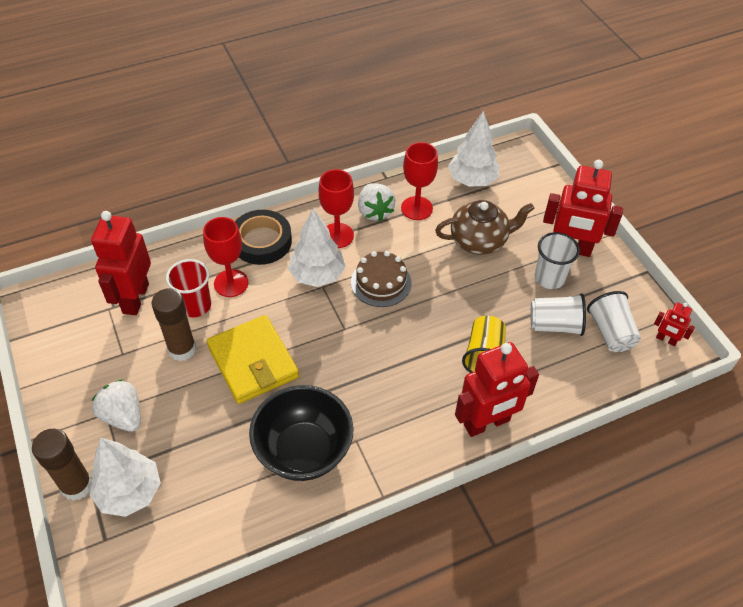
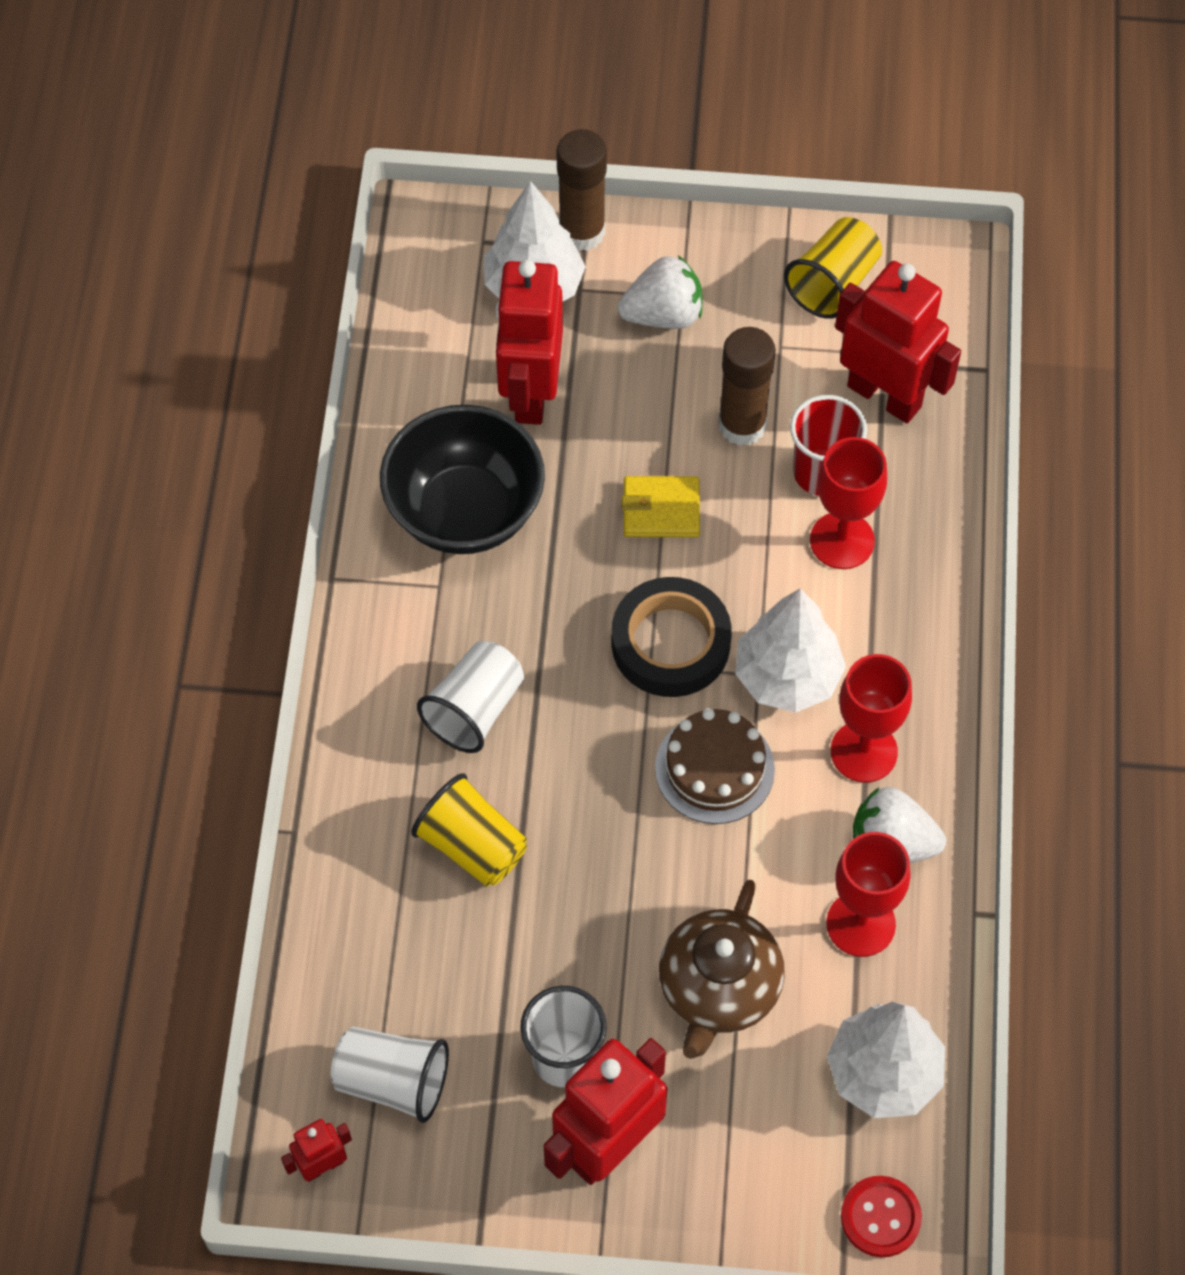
camera: 120 degrees right, 10 degrees up
(69, 347) = (833, 283): none -> yellow cup
(253, 362) = (661, 509): yellow wallet -> yellow wallet, size x0.55
(262, 241) = (915, 624): black tape -> black tape (670, 643)
(487, 423) = (354, 777): red robot -> red robot (530, 393)
(526, 162) = (880, 1217): none -> red button
(555, 325) = (462, 998): white cup -> white cup (474, 709)

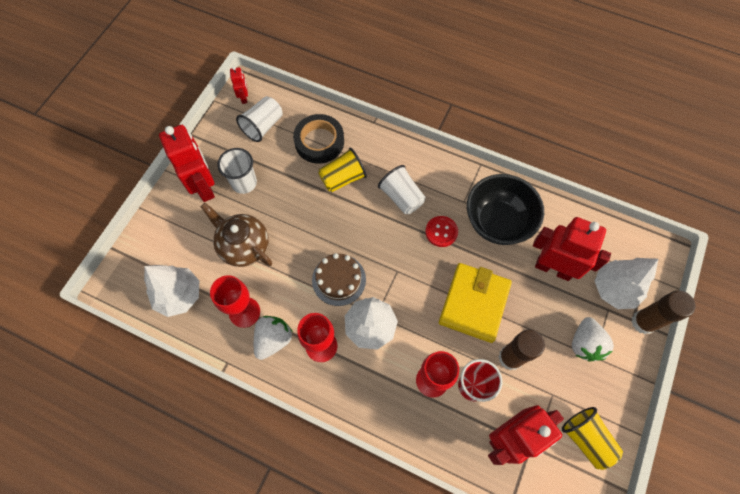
camera: 110 degrees right, 5 degrees up
(661, 509) = (474, 303): yellow wallet -> yellow wallet, size x1.81
(670, 643) = (405, 283): black tape -> black tape (319, 142)
(880, 1217) = (125, 271): red button -> red button (441, 232)

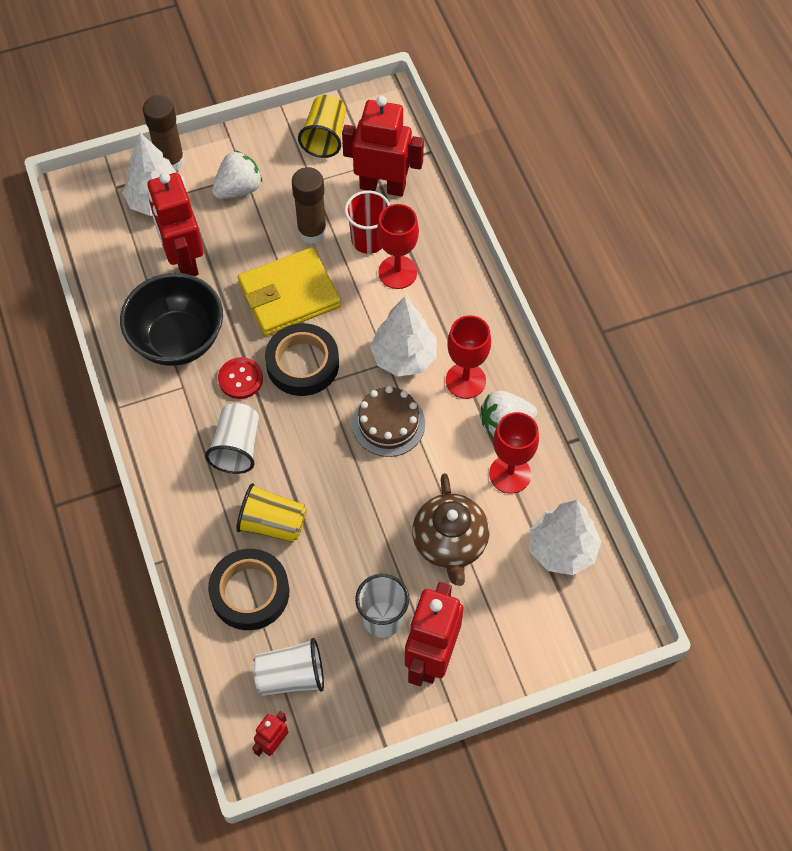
camera: 135 degrees left, 5 degrees down
(420, 270) = (302, 363): none -> black tape

